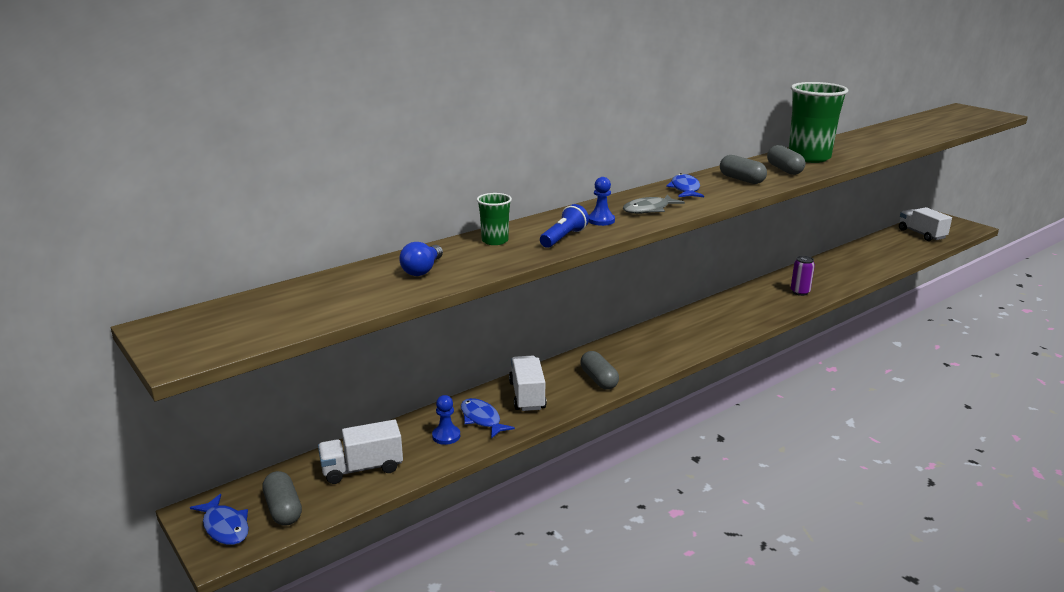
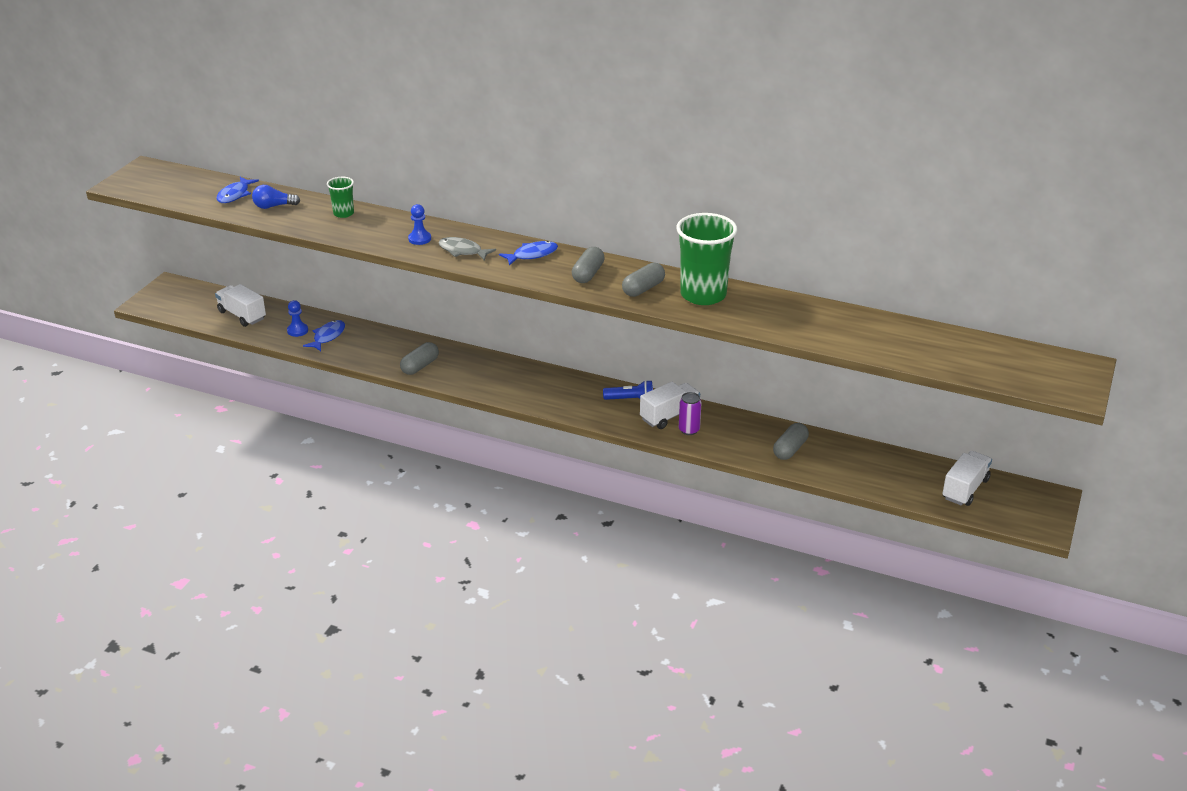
camera: 60 degrees right, 10 degrees up
(225, 527) = (162, 297): blue fish -> blue fish (235, 195)
(283, 509) = (187, 307): grey capsule -> grey capsule (790, 449)
(527, 396) = (372, 344): white truck -> white truck (669, 416)
(564, 238) = (370, 234): blue flashlight -> blue flashlight (630, 400)

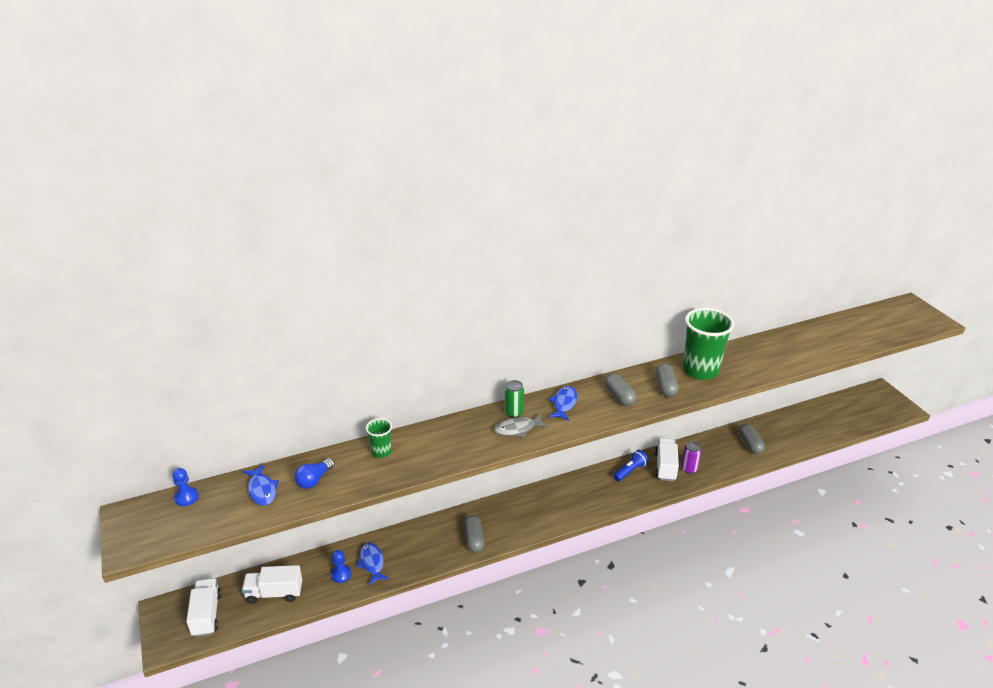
camera: 45 degrees left, 0 degrees up
(419, 239) = (473, 438): blue pawn -> blue pawn (186, 497)
(481, 240) = (514, 413): none -> green can
(965, 489) = (847, 411): white truck -> white truck (207, 615)

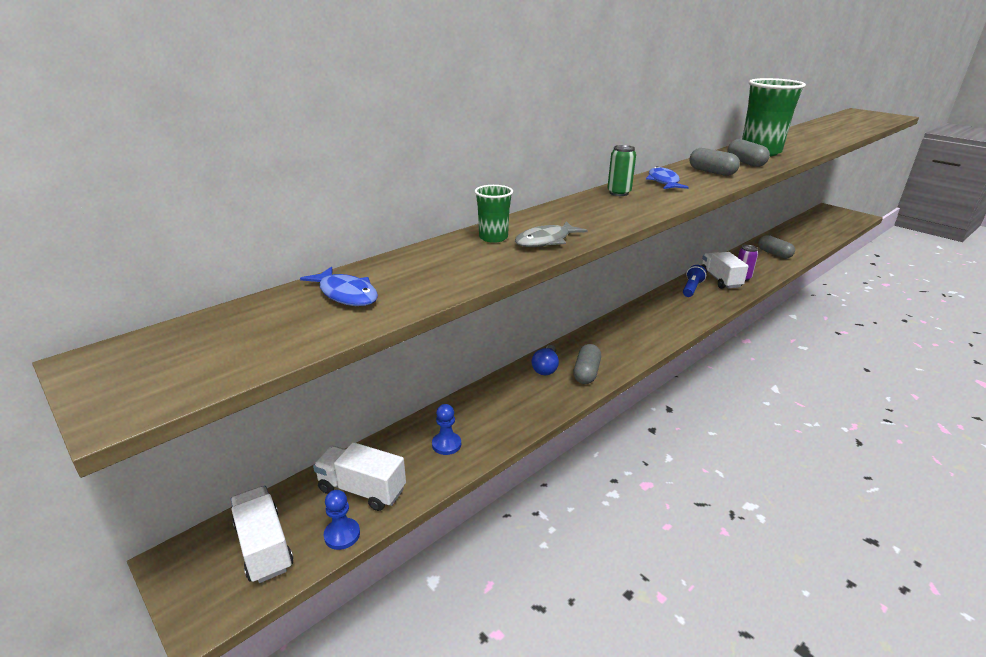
camera: 20 degrees left, 5 degrees down
(186, 497) = (214, 322): blue pawn -> blue pawn (342, 535)
(274, 593) = (362, 490): white truck -> white truck turned 45 degrees clockwise
(314, 480) = (422, 273): blue light bulb -> blue light bulb (546, 368)
(372, 563) = (480, 422): blue fish -> none
(474, 539) = (586, 373): grey capsule -> grey capsule turned 45 degrees clockwise
(517, 429) = (639, 202): grey fish -> grey fish (546, 241)

